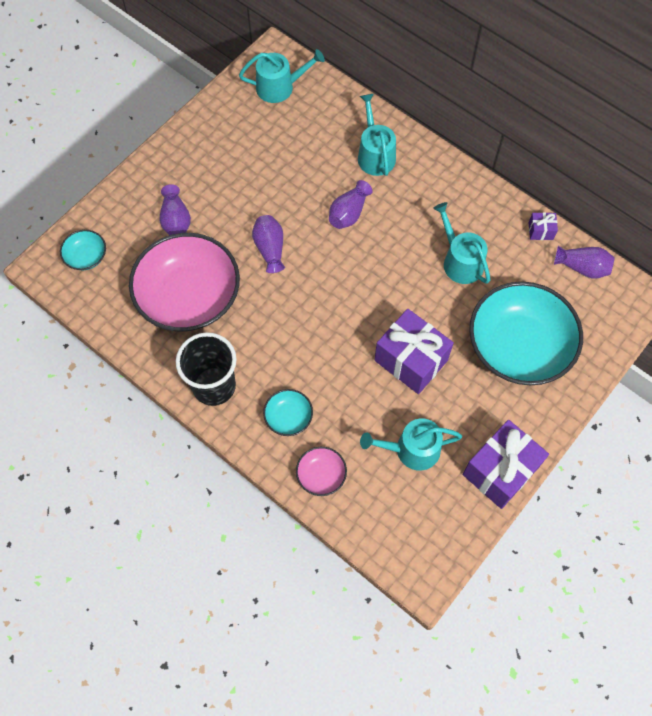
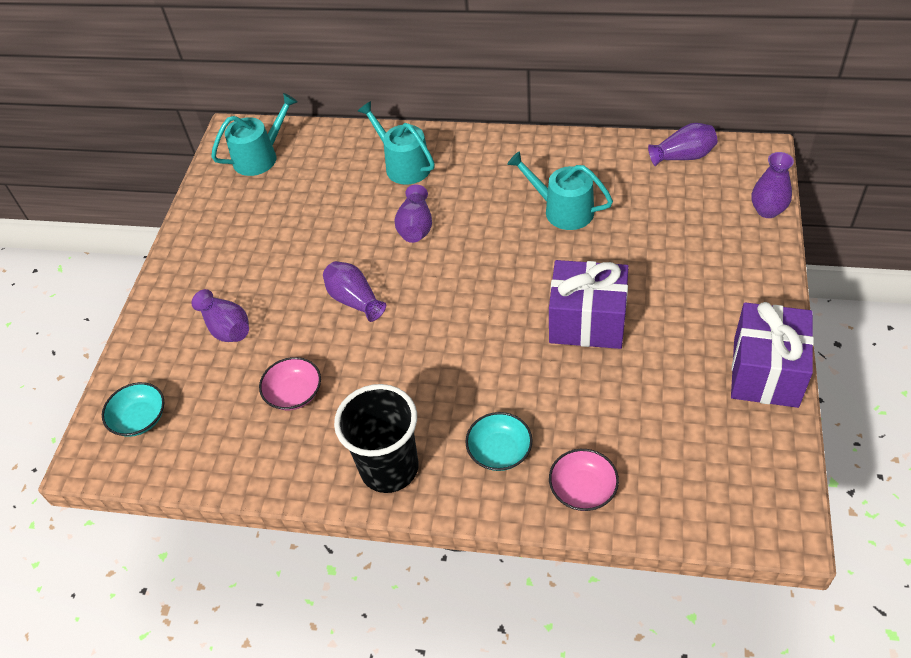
camera: 25 degrees left, 15 degrees down
(189, 296) = (294, 393): pink bowl -> pink bowl, size x0.43
(412, 450) = (659, 405): turquoise watering can -> none
(519, 346) = (683, 251): turquoise bowl -> none
(540, 231) = (618, 147): purple gift -> none
(606, 350) = (767, 210): none -> purple vase

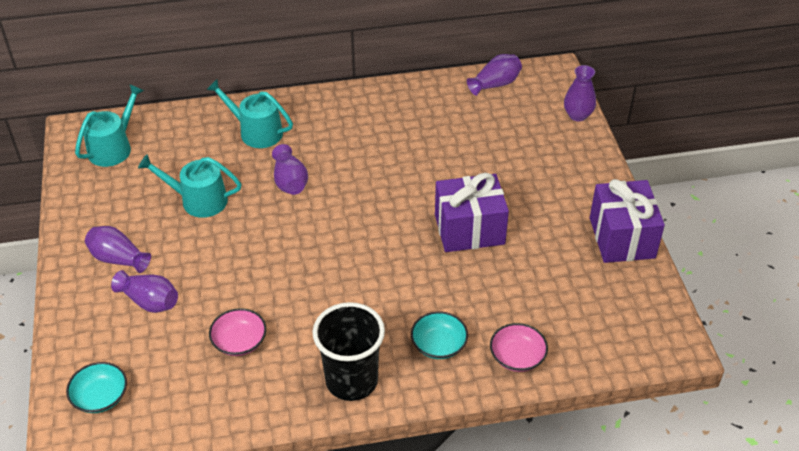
camera: 25 degrees left, 5 degrees down
(355, 300) = (261, 253): purple vase -> purple vase (118, 259)
(563, 210) = (413, 144): turquoise watering can -> turquoise watering can (198, 200)

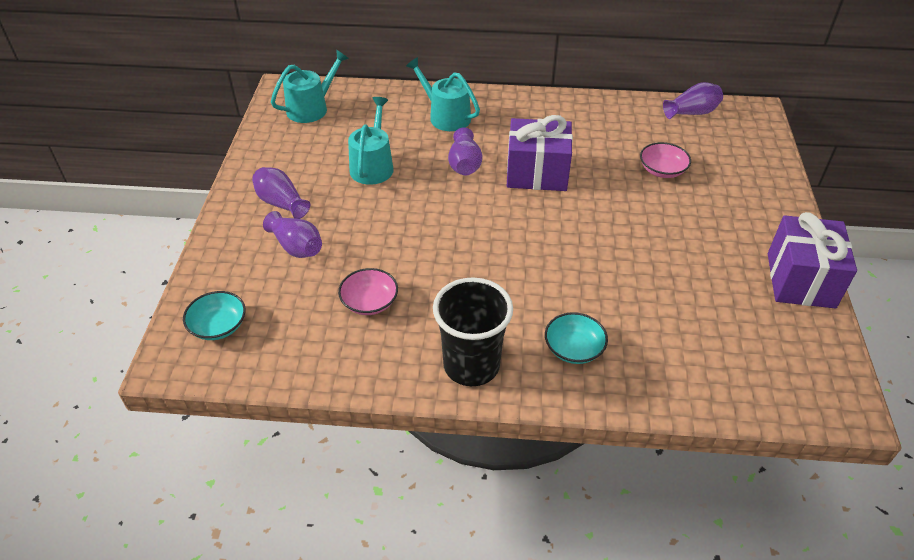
camera: 15 degrees right, 0 degrees up
(198, 200) = (373, 166): turquoise watering can -> turquoise watering can turned 75 degrees clockwise
(469, 229) = (634, 241): purple gift -> purple gift (537, 173)
(517, 357) = (657, 379): pink bowl -> pink bowl (662, 170)
(577, 115) = (773, 154): purple vase -> none

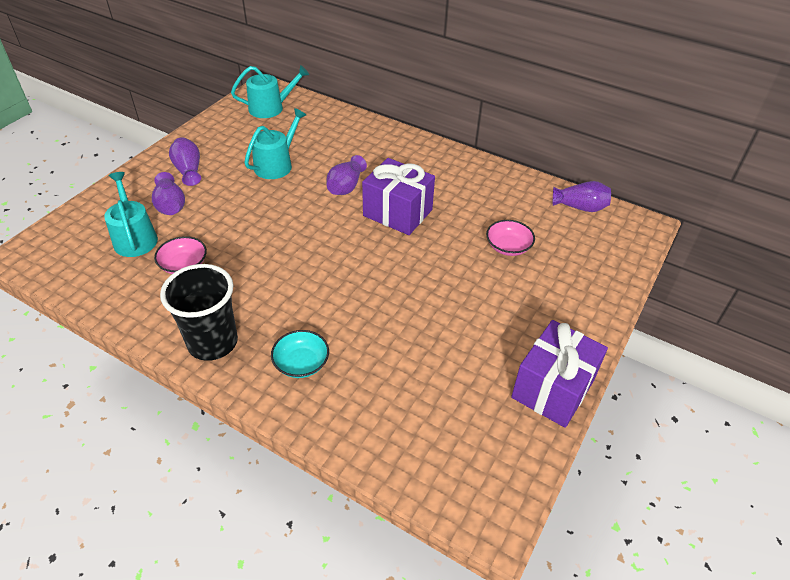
camera: 25 degrees right, 0 degrees up
(218, 326) = (71, 242): turquoise bowl -> none
(446, 116) = (365, 144): turquoise watering can -> turquoise watering can (134, 237)

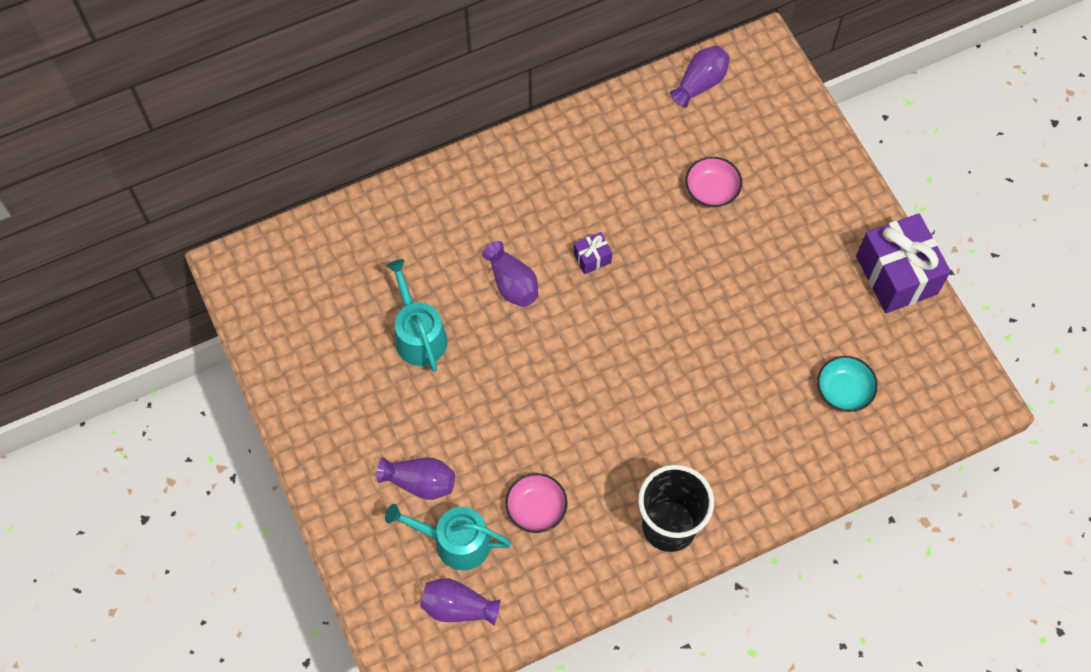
camera: 55 degrees left, 20 degrees up
(188, 170) = (362, 436): purple vase -> purple vase (458, 607)
(270, 108) = (288, 282): turquoise watering can -> none
(301, 363) = (744, 460): turquoise bowl -> turquoise bowl (844, 390)
(397, 213) = (592, 258): purple gift -> purple gift, size x0.44

